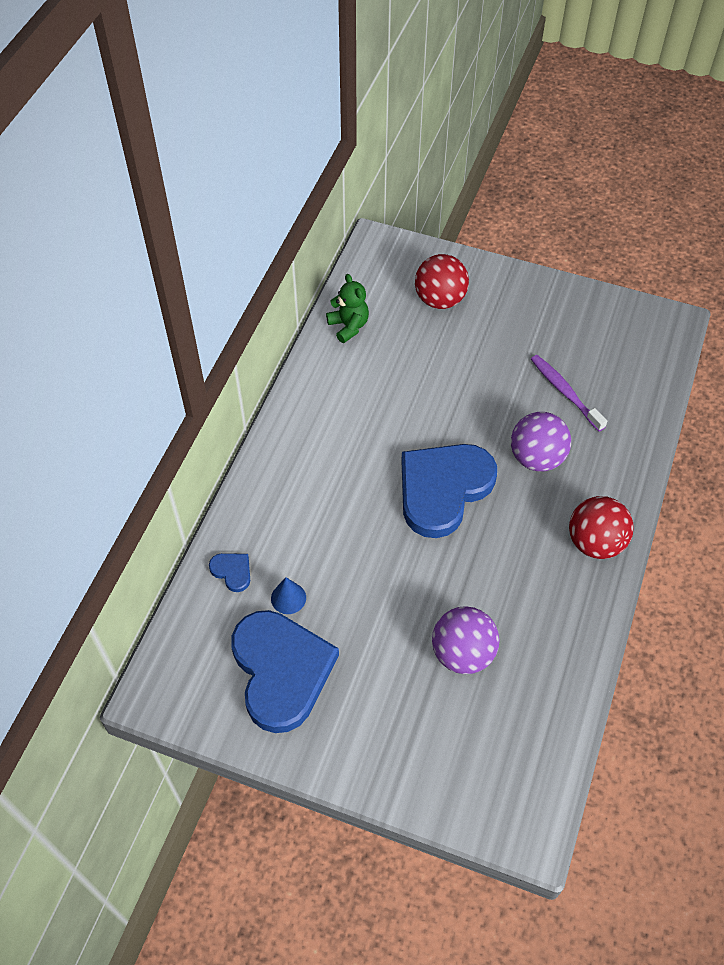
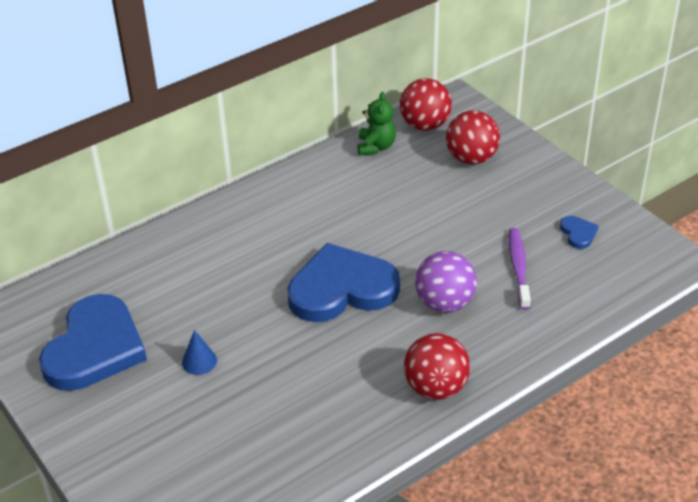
camera: 35 degrees right, 15 degrees down
(232, 571) = (125, 267): blue heart -> blue heart (578, 233)
(288, 598) = (148, 304): blue cone -> blue cone (199, 361)
(372, 283) = (425, 125): none -> red ball
(462, 653) = (243, 409): purple ball -> none

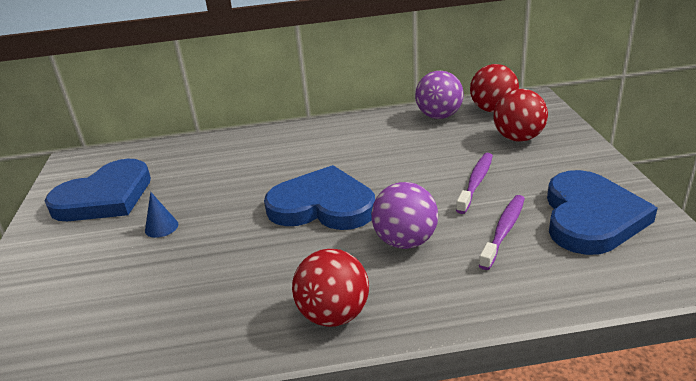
camera: 30 degrees right, 10 degrees down
(376, 147) = (439, 116): green teddy bear -> purple ball
(464, 222) = (476, 182): none -> purple toothbrush
(578, 233) = (590, 217): blue heart -> blue heart, size x2.49

